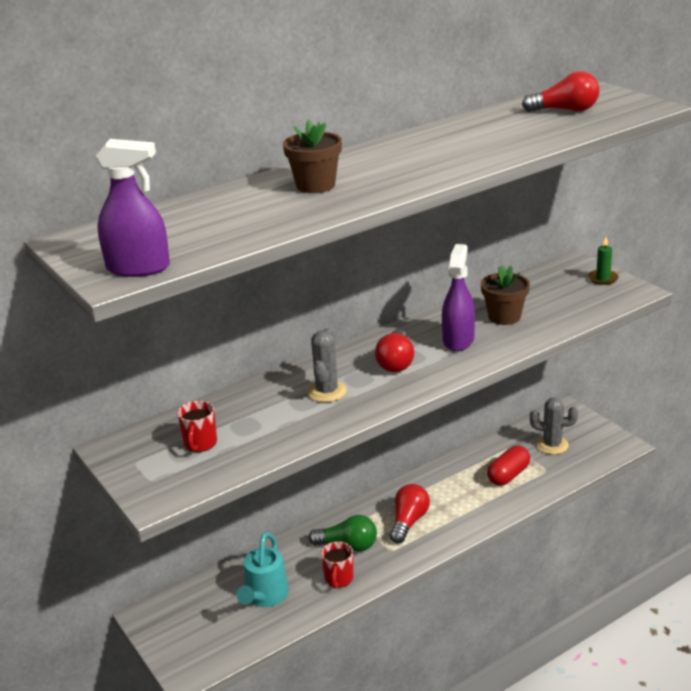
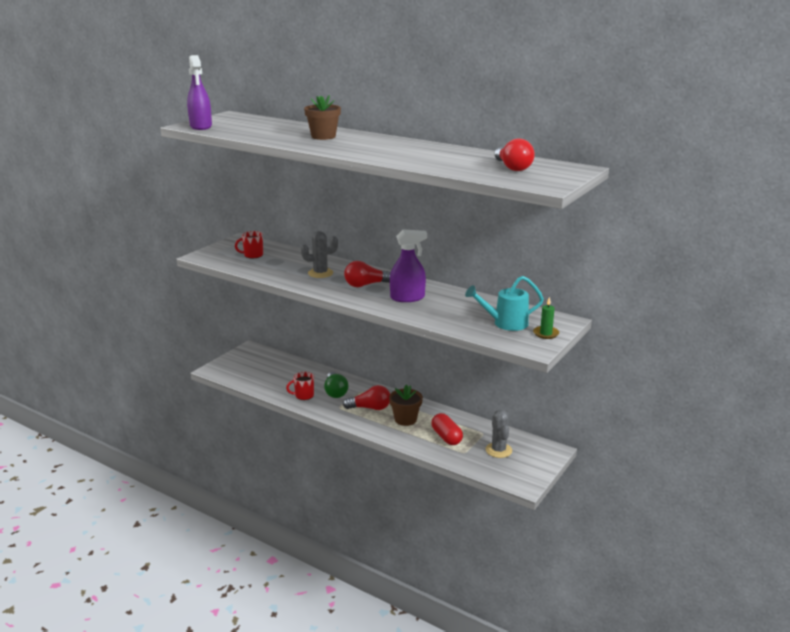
camera: 65 degrees right, 5 degrees down
(264, 597) = (278, 376): turquoise watering can -> turquoise watering can (505, 323)
(504, 317) = (452, 307): brown flower pot -> brown flower pot (405, 419)
(508, 475) = (446, 437): red capsule -> red capsule turned 45 degrees clockwise

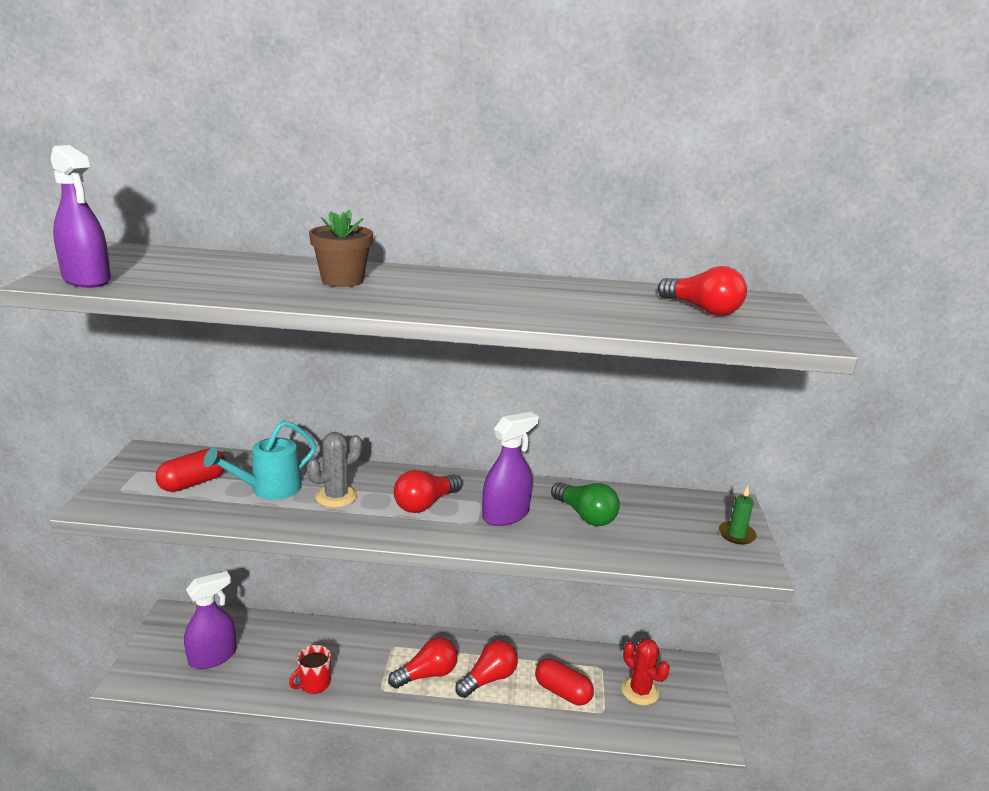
camera: 30 degrees left, 0 degrees up
(253, 255) = (193, 483): red mug -> red capsule
(259, 371) = (213, 657): none -> purple spray bottle
(335, 392) = (358, 661): green light bulb -> green light bulb (585, 516)
(405, 419) = (489, 679): brown flower pot -> red light bulb
(498, 450) = (640, 691): grey cactus -> red cactus
(505, 323) = (673, 529): turquoise watering can -> turquoise watering can (269, 489)

